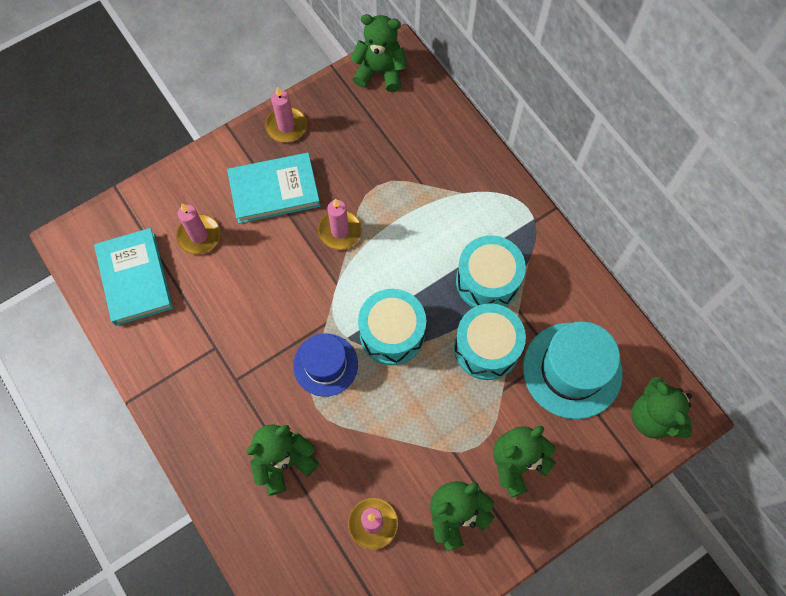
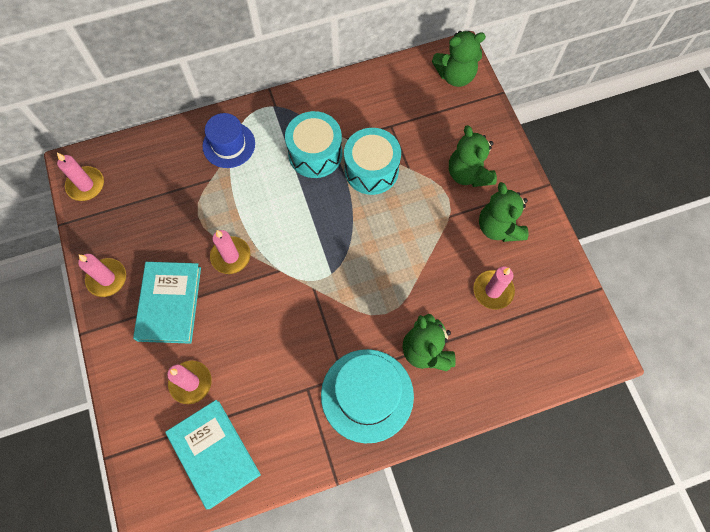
camera: 75 degrees left, 0 degrees up
(135, 278) = (214, 454): turquoise book -> turquoise book turned 60 degrees clockwise
(325, 365) = (350, 296): blue hat -> blue hat (229, 145)
(380, 72) = (86, 185): green teddy bear -> pink candle
(392, 333) = (338, 237): turquoise drum -> none
(572, 370) = (406, 116): turquoise hat -> turquoise hat (367, 395)

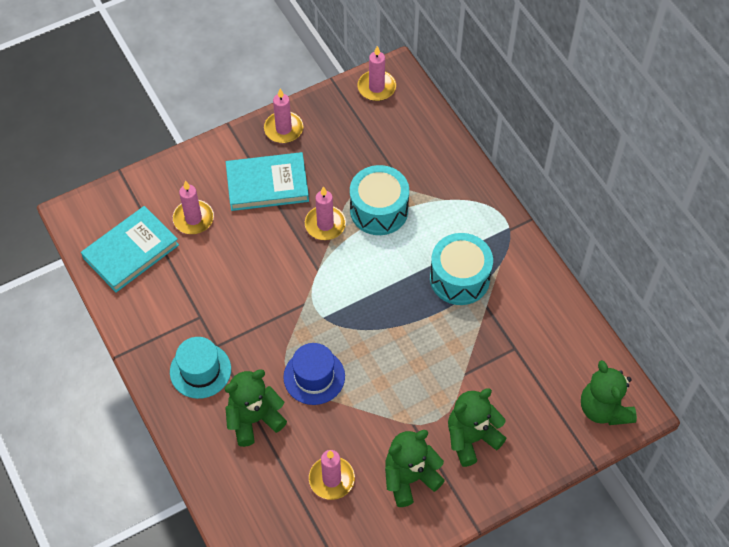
camera: 80 degrees right, 10 degrees down
(229, 145) = (450, 196): blue hat -> blue hat (314, 376)
(367, 395) = (200, 370): turquoise hat -> turquoise hat, size x0.65
(371, 170) = (452, 336): turquoise drum -> turquoise drum (379, 210)

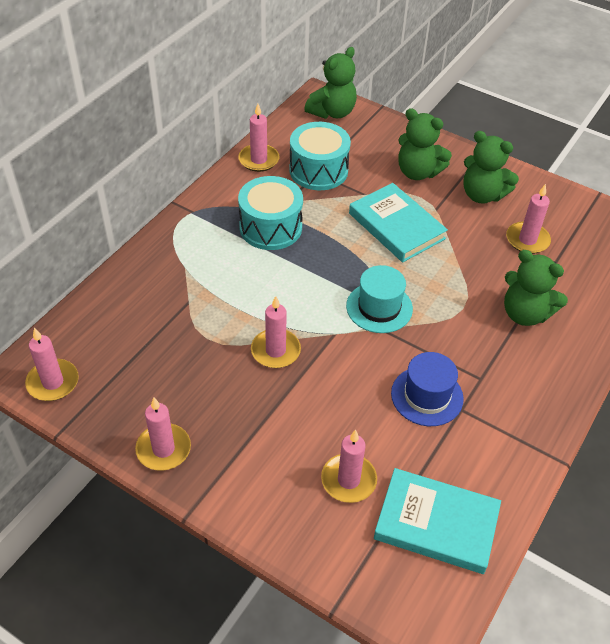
camera: 120 degrees left, 10 degrees down
(200, 370) = (516, 379): turquoise hat -> turquoise hat (379, 307)
(267, 184) = (255, 428): turquoise book -> turquoise book (396, 226)
(314, 376) = (448, 289): blue hat -> blue hat (427, 396)
(379, 210) = (229, 313): turquoise drum -> turquoise drum (318, 170)
(556, 308) = (259, 160): none -> pink candle

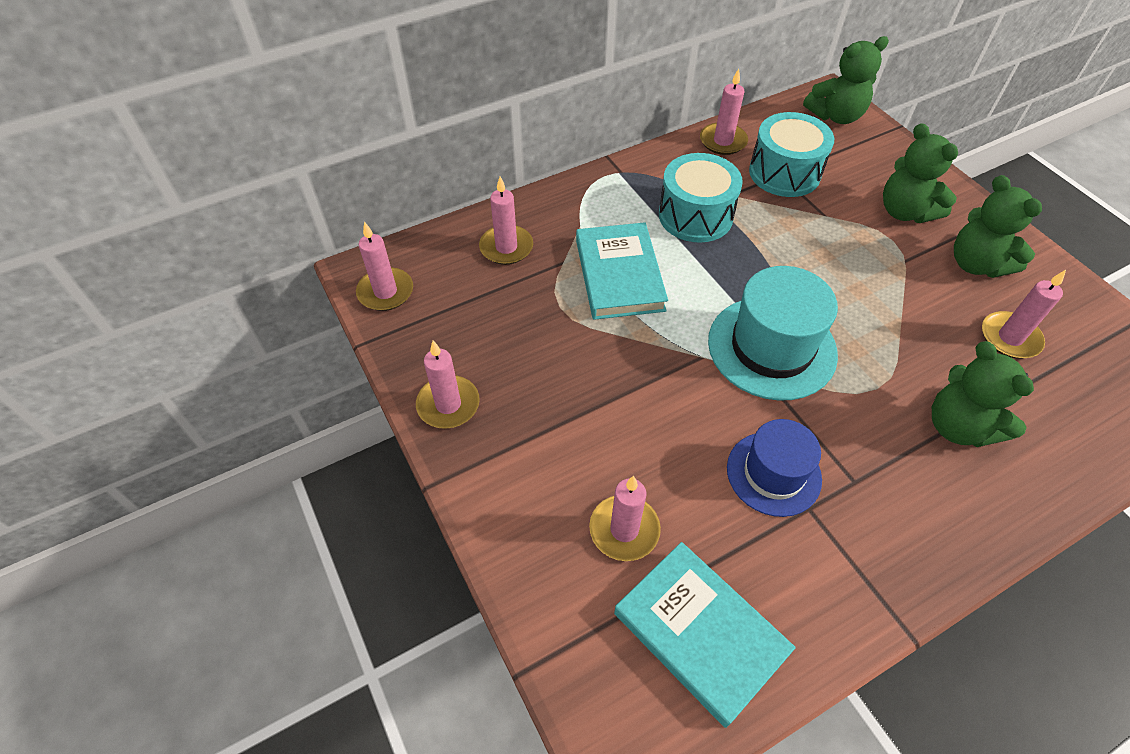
camera: 30 degrees right, 5 degrees up
(275, 351) = (625, 349): pink candle -> pink candle (506, 247)
(379, 307) = (771, 347): turquoise hat -> turquoise hat, size x1.53
(396, 226) = (844, 263): turquoise book -> turquoise book (619, 275)

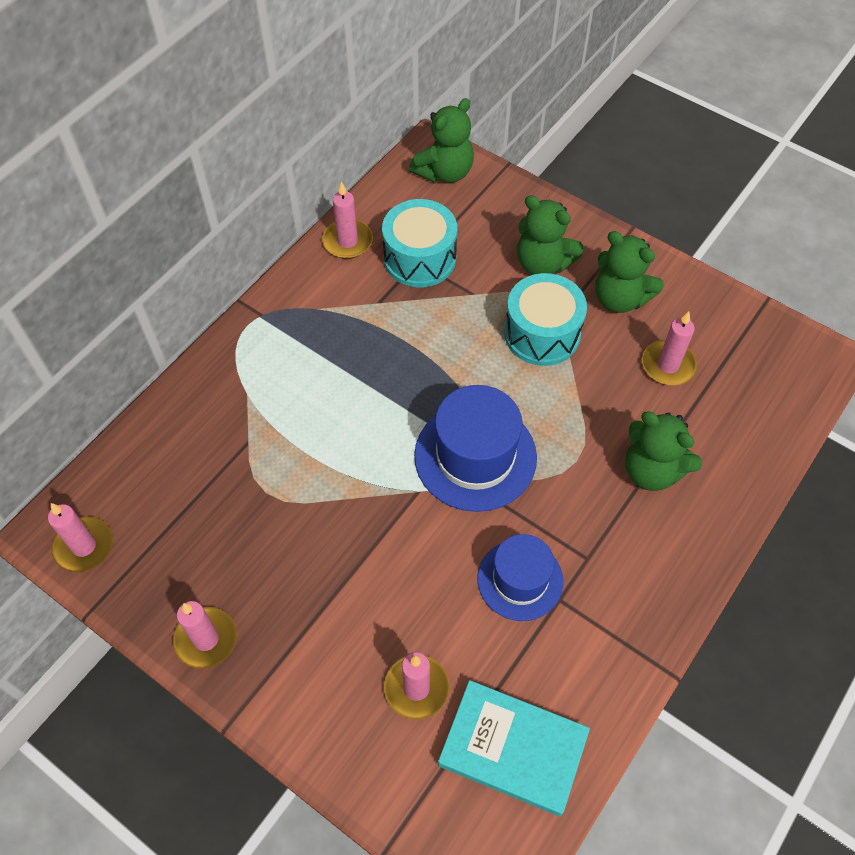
camera: 25 degrees left, 5 degrees up
(506, 247) = (184, 447): pink candle -> none
(619, 275) = (308, 435): turquoise book -> none
(695, 215) = (354, 340): turquoise drum -> turquoise drum (542, 334)
(771, 347) = (475, 456): turquoise hat -> blue hat

